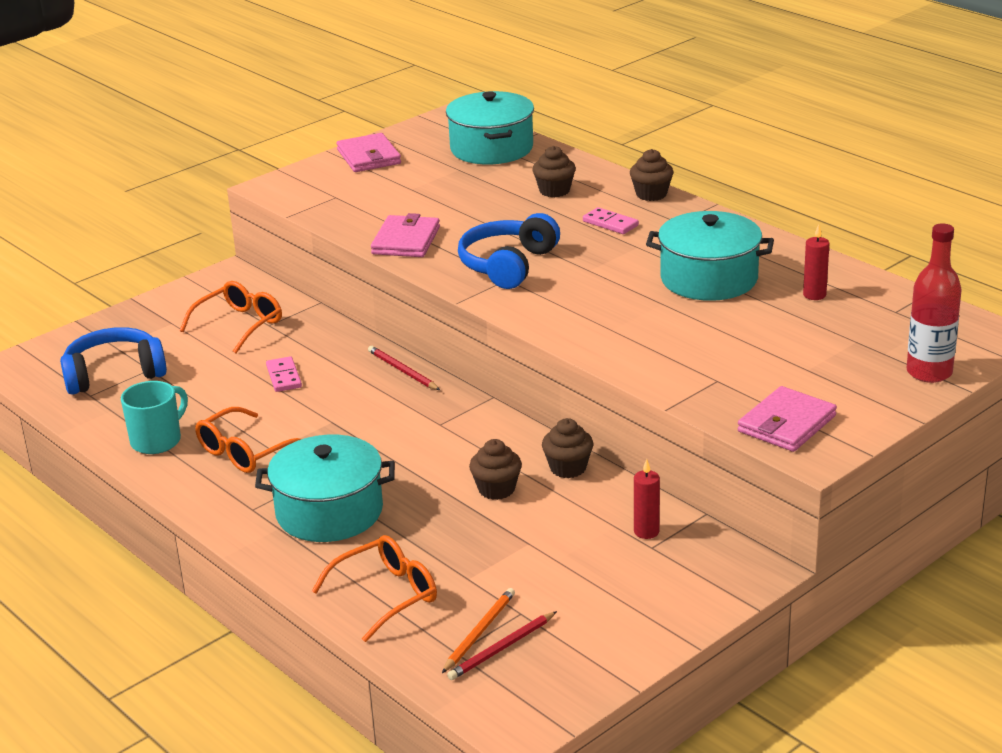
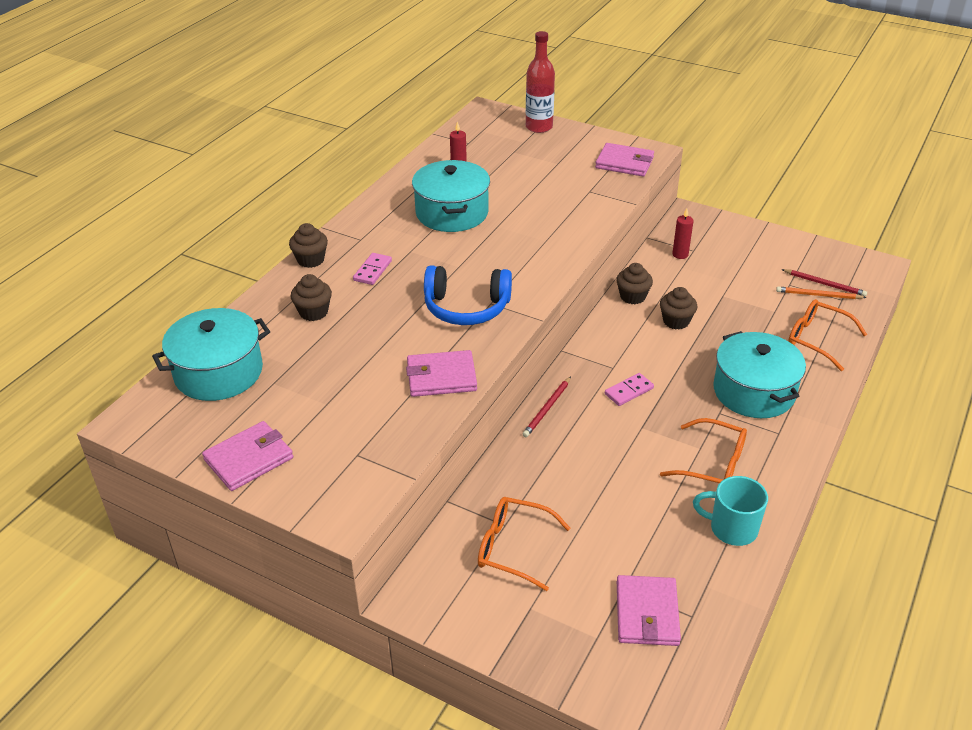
camera: 110 degrees left, 10 degrees up
(114, 374) = (647, 613): blue headphones -> pink wallet
(283, 377) = (591, 480): pink domino -> pink domino (629, 391)

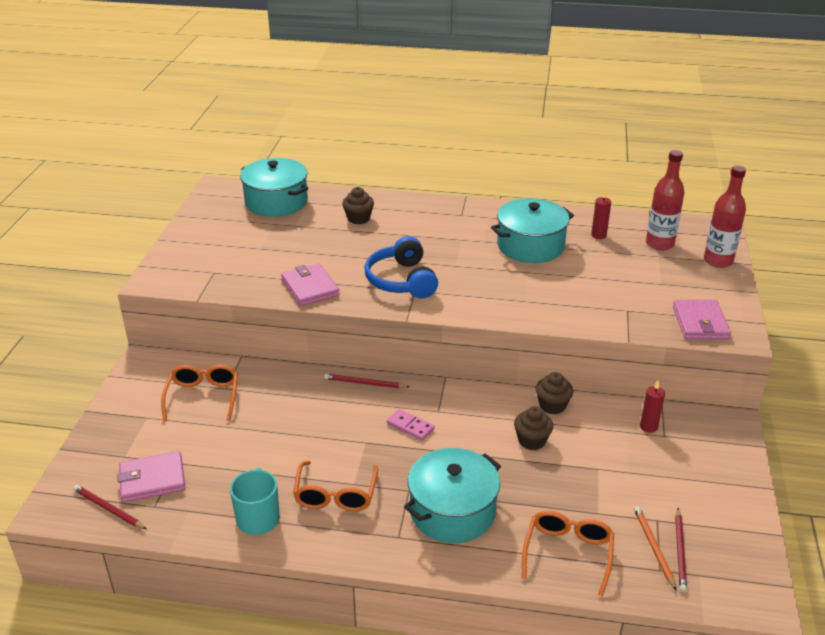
camera: 70 degrees right, 5 degrees down
(249, 459) = (197, 234): pink wallet -> none
(311, 260) = (420, 202): brown cupcake -> none
(372, 270) = (424, 229): pink domino -> none
(494, 145) = (659, 244): none -> red bottle
(686, 661) = (108, 509): none -> red pencil

